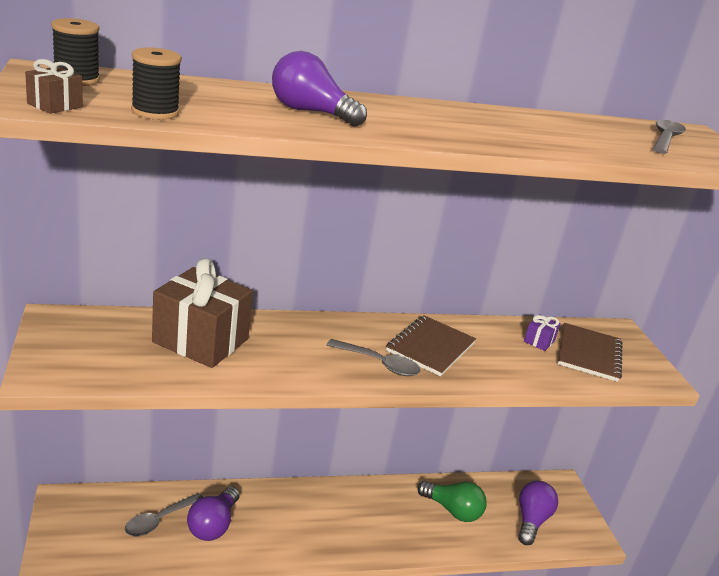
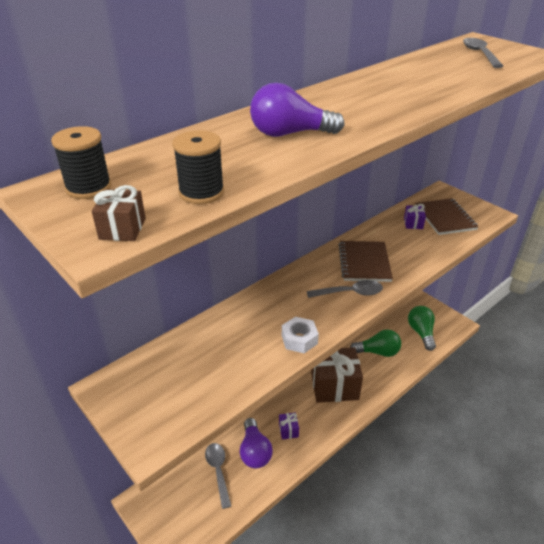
camera: 25 degrees left, 10 degrees up
(159, 520) = (218, 471): grey spoon -> grey spoon turned 150 degrees clockwise
(200, 340) = (227, 342): brown gift -> brown gift (334, 386)
(269, 527) = (288, 430): none -> purple gift
(274, 373) = (299, 339): none -> white nut
(531, 520) = (421, 332): purple light bulb -> green light bulb

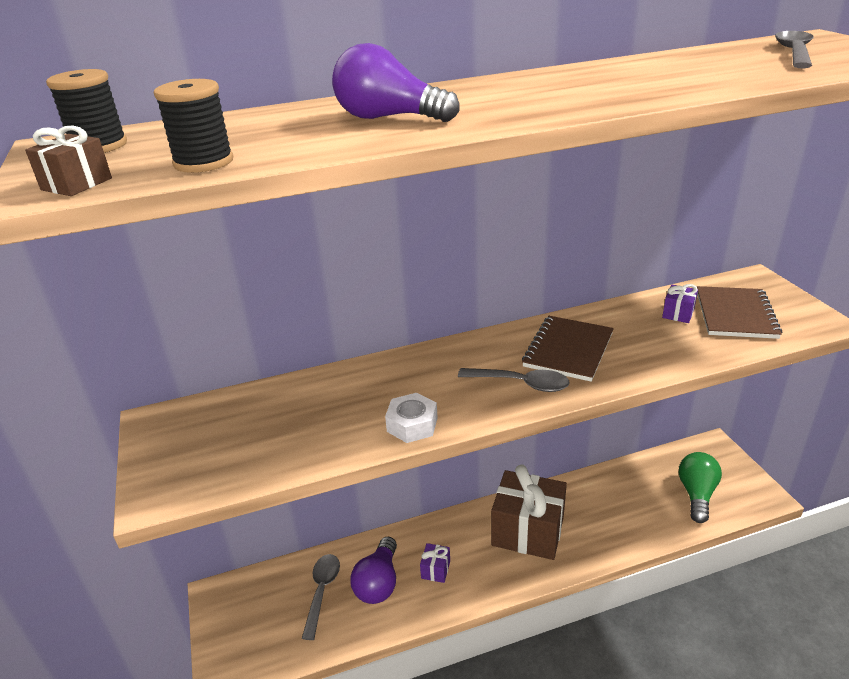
camera: 25 degrees right, 5 degrees down
(378, 352) = (615, 503): green light bulb -> none

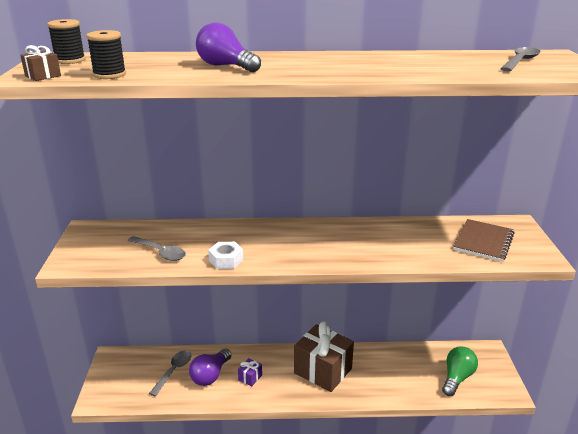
camera: 15 degrees right, 5 degrees down
(521, 383) = (307, 252): grey spoon -> grey spoon (160, 252)
(568, 350) = (351, 240): brown notebook -> none
(678, 313) = (443, 233): purple gift -> none

